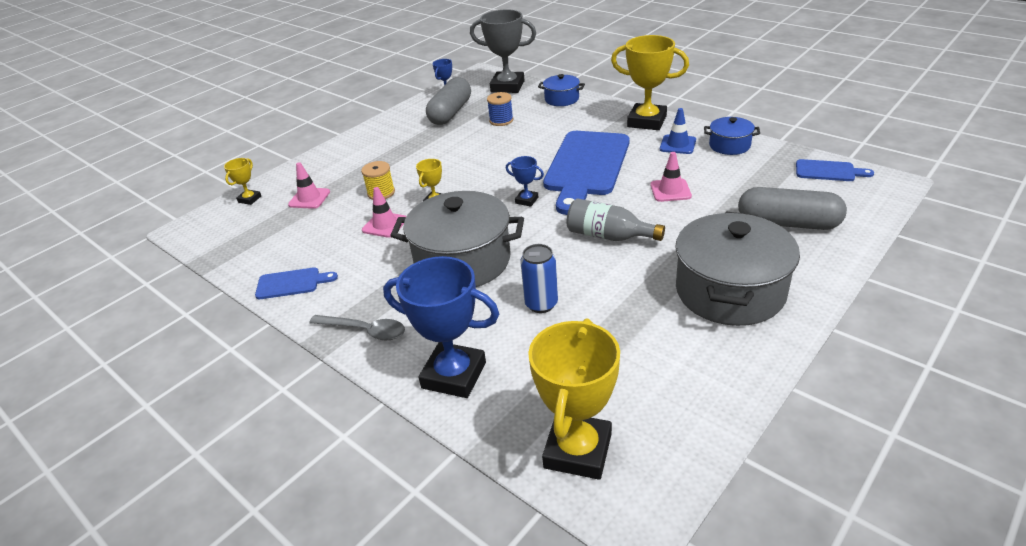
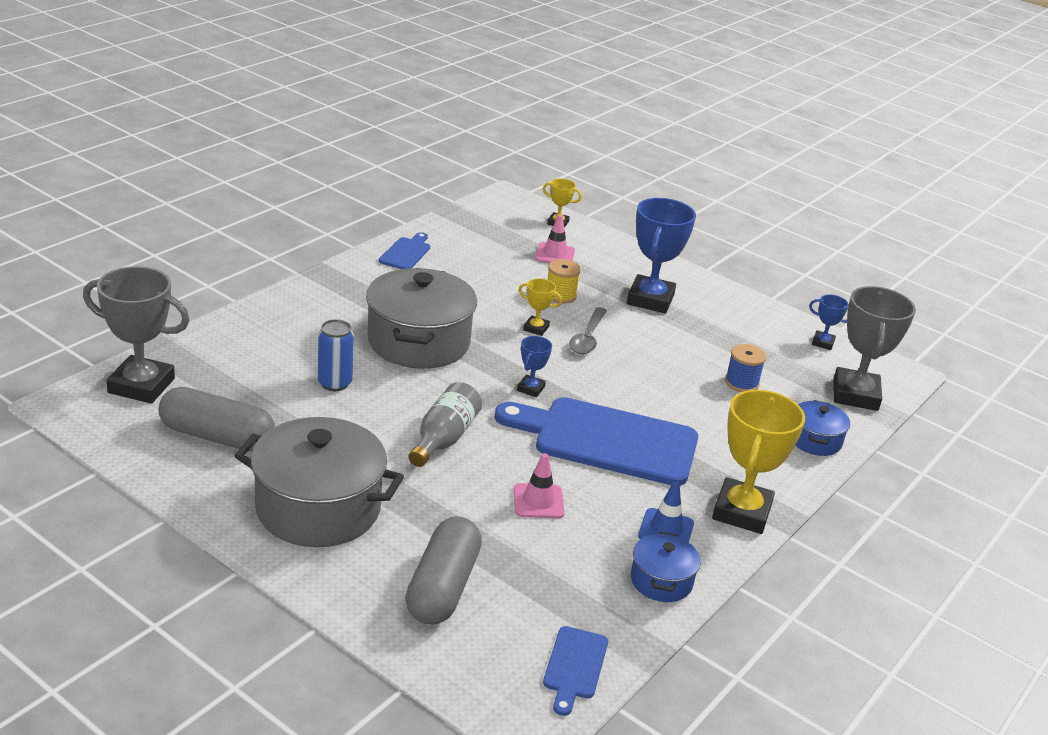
camera: 80 degrees right, 5 degrees down
(292, 283) = (406, 253): blue cutting board -> blue cutting board turned 150 degrees counterclockwise
(364, 331) = (326, 290): grey spoon -> grey spoon (587, 338)
(385, 225) = (495, 298): pink traffic cone -> none
(450, 113) = (764, 344): grey capsule -> grey capsule (217, 437)
(454, 375) = (252, 332): blue trophy -> blue trophy (650, 299)
(578, 450) = (141, 386): yellow trophy -> grey trophy

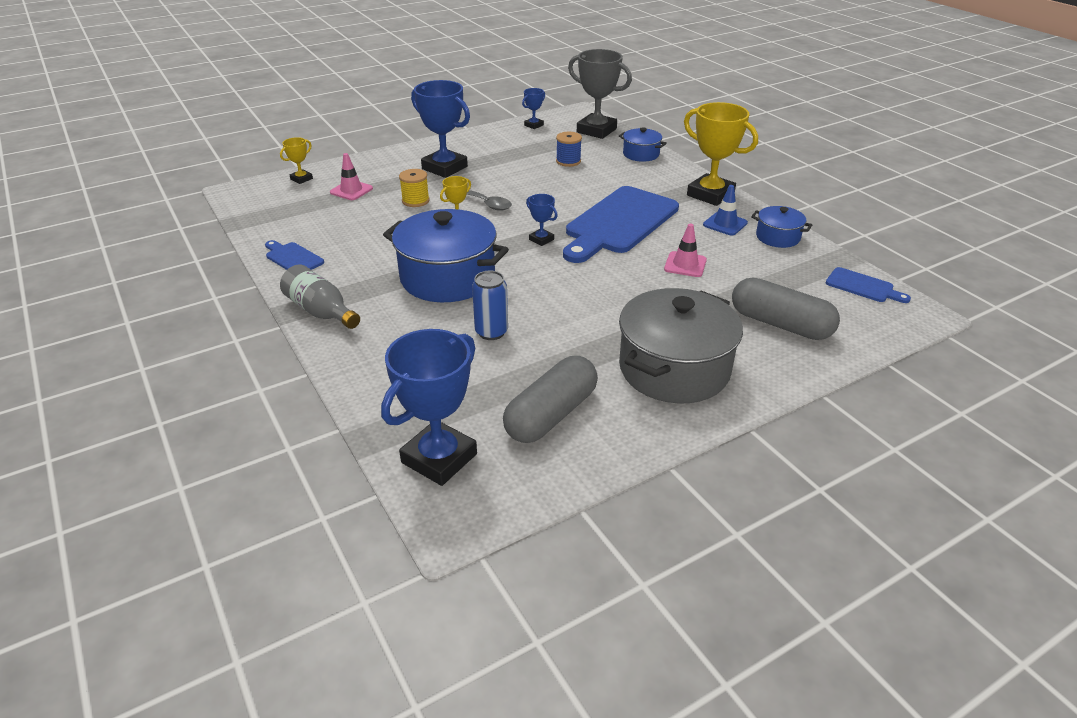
camera: 65 degrees left, 5 degrees up
(141, 386) = (439, 458): grey trophy -> blue trophy
(418, 342) = (447, 277): grey pot -> blue pot
(444, 439) = (595, 290): grey bottle -> grey bottle (321, 311)

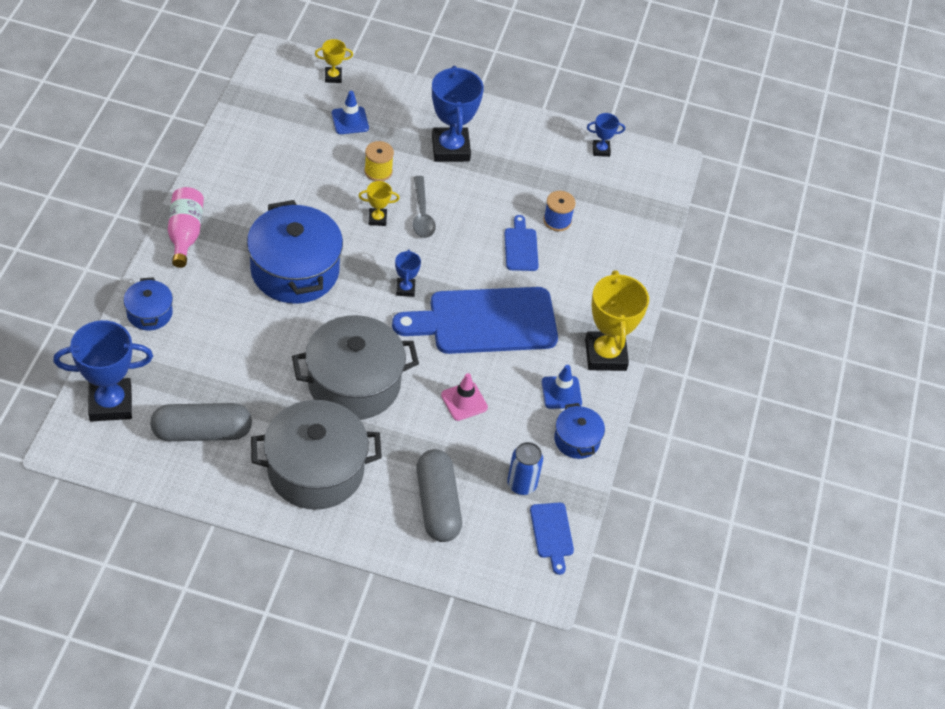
camera: 40 degrees right, 15 degrees up
(293, 258) = (227, 166): blue cutting board -> blue cutting board (521, 247)
(321, 311) = (185, 233): grey bottle -> pink bottle
(351, 190) = (350, 121): pink traffic cone -> blue traffic cone
(491, 332) = (256, 342): blue can -> blue can (521, 484)
(596, 130) = (643, 201): grey trophy -> none
(603, 304) = (354, 383): none -> grey pot
(641, 154) = (630, 262): blue pot -> blue pot (149, 313)

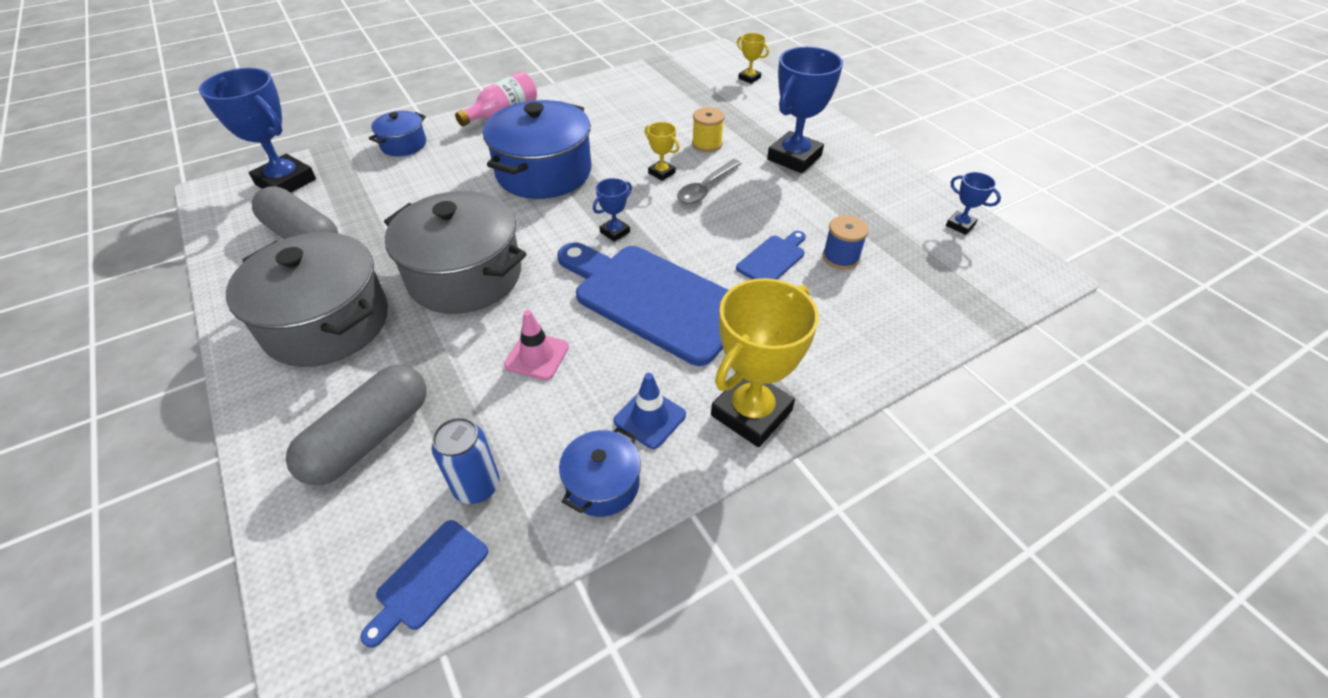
camera: 50 degrees right, 5 degrees down
(350, 121) = (727, 106): blue traffic cone -> none

